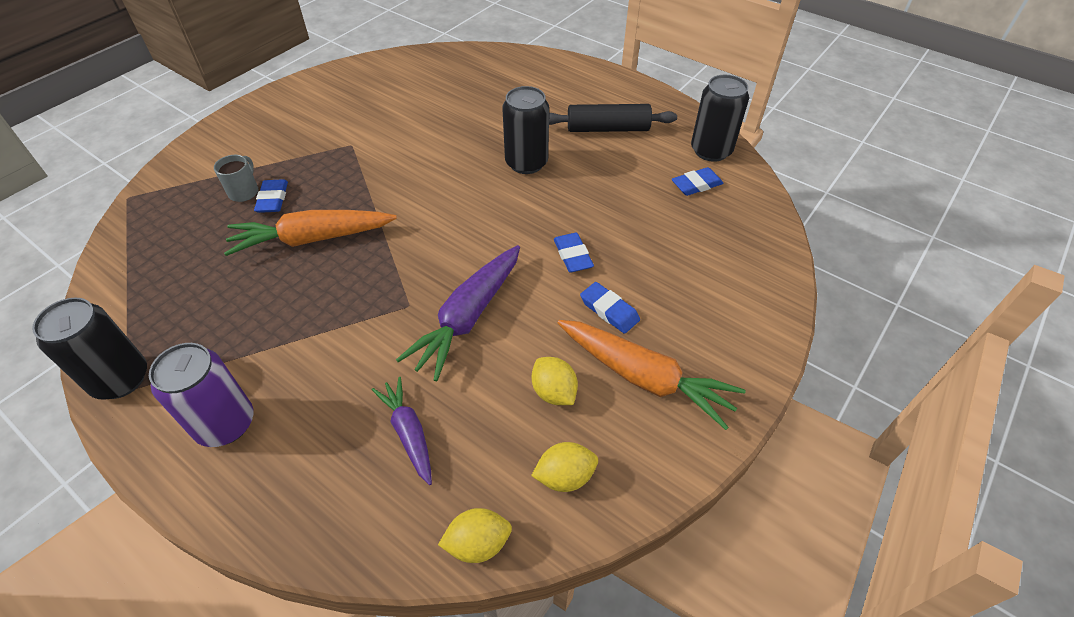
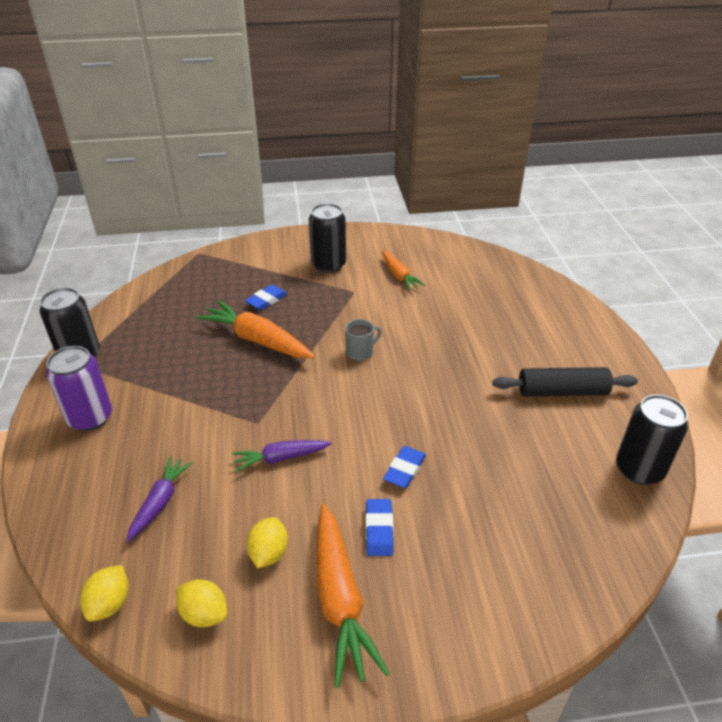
camera: 45 degrees right, 10 degrees down
(244, 192) = (257, 286): grey mug -> grey mug (360, 352)
(376, 109) = (399, 276): none -> orange carrot
(468, 318) = (280, 458): purple carrot -> purple carrot, size x0.60
(478, 543) = (110, 603): yellow lemon -> yellow lemon turned 75 degrees clockwise
(526, 163) = (458, 377): black can -> black can (328, 265)
(608, 128) = (562, 391): black rolling pin -> black rolling pin turned 45 degrees counterclockwise
(696, 185) = (584, 488): blue eraser -> none

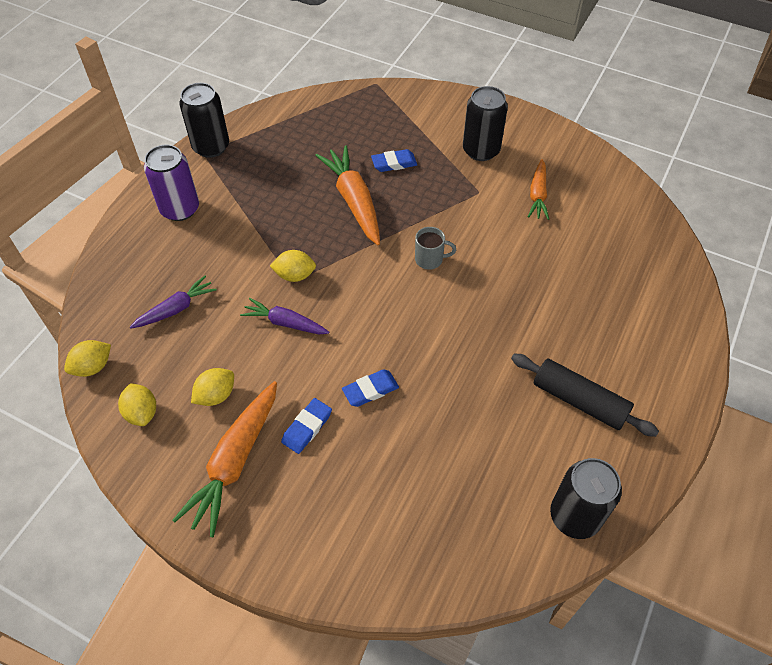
camera: 35 degrees right, 15 degrees up
(255, 417) = (295, 275): none -> yellow lemon

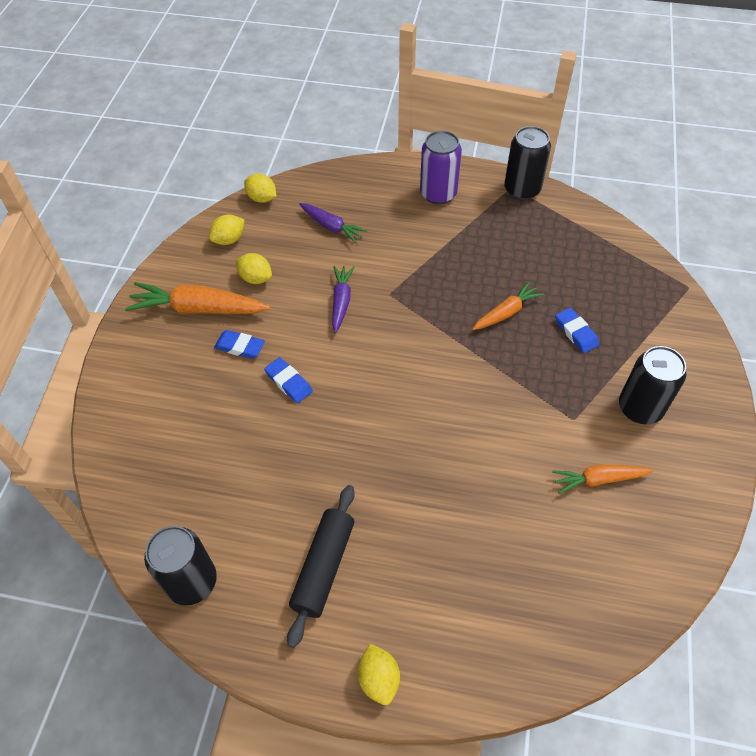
camera: 75 degrees right, 0 degrees up
(295, 275) = (396, 293): yellow lemon -> yellow lemon (379, 679)
(353, 201) = (506, 312): orange carrot -> orange carrot, size x0.60
(430, 259) = (458, 394): grey mug -> none

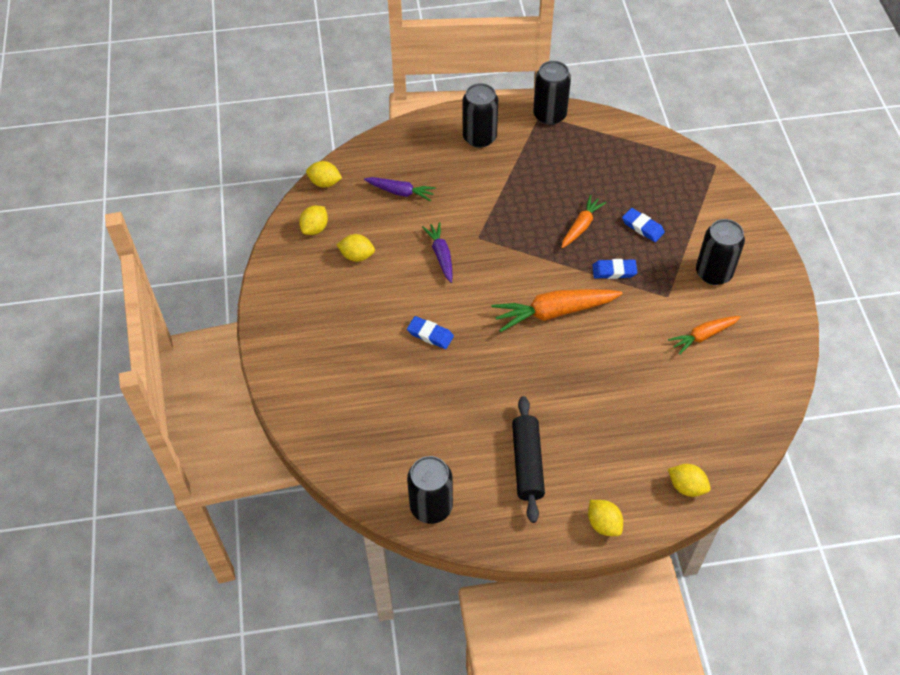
camera: 20 degrees left, 0 degrees up
(198, 309) = (320, 296): orange carrot -> orange carrot (554, 312)
(240, 347) = (374, 318): blue eraser -> blue eraser (614, 271)
(438, 194) = (479, 137): purple can -> black can
(502, 666) = (686, 487): none -> yellow lemon

